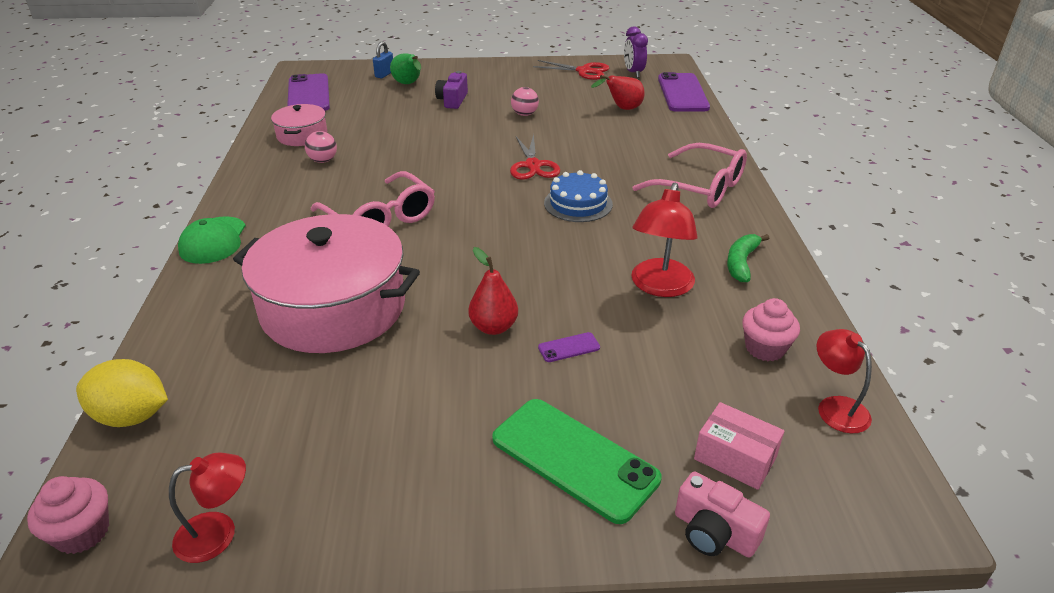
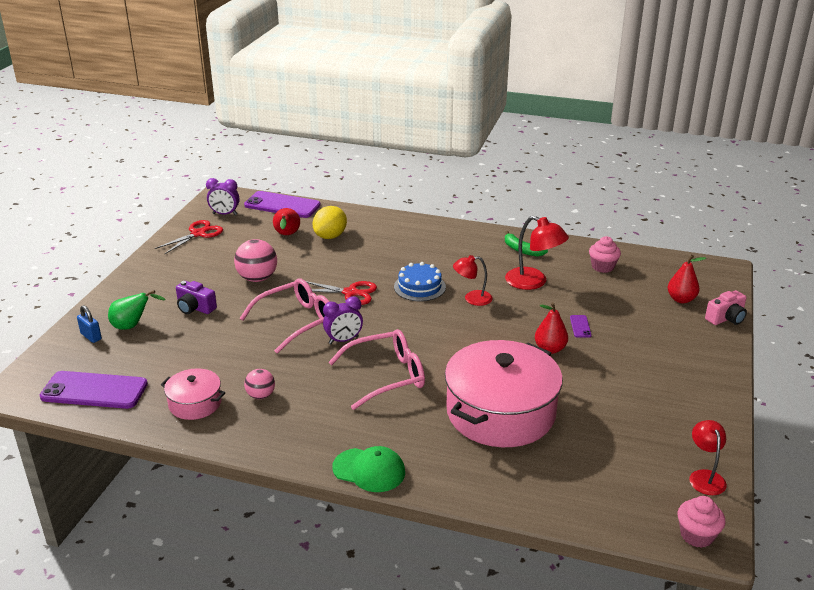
camera: 70 degrees left, 5 degrees down
(132, 416) = (592, 516): yellow lemon -> yellow lemon (330, 236)
(437, 181) = (343, 340): none -> purple clock
(524, 114) = (257, 278): pink ball -> pink ball, size x1.67
(574, 458) = (671, 345): green phone -> none
(701, 188) = (428, 238): pink glasses -> pink glasses (297, 321)
(735, 458) = (681, 299): pink box -> red pear
(835, 407) = (653, 262): red lamp -> red lamp (472, 298)

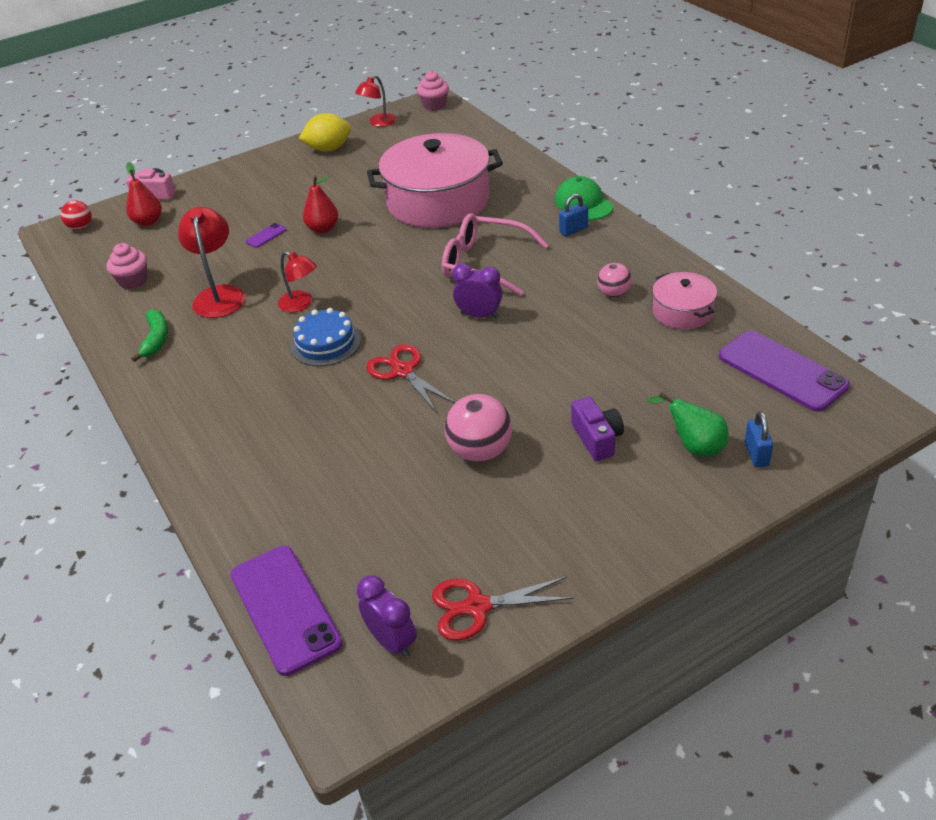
camera: 135 degrees left, 10 degrees up
(287, 235) = (359, 521): red pear -> none
(297, 321) = (499, 360): pink glasses -> none
(330, 236) = (309, 484): yellow lemon -> yellow lemon (328, 149)
(348, 437) = (573, 230): none -> blue padlock
(714, 277) = (81, 227): none -> red ball

